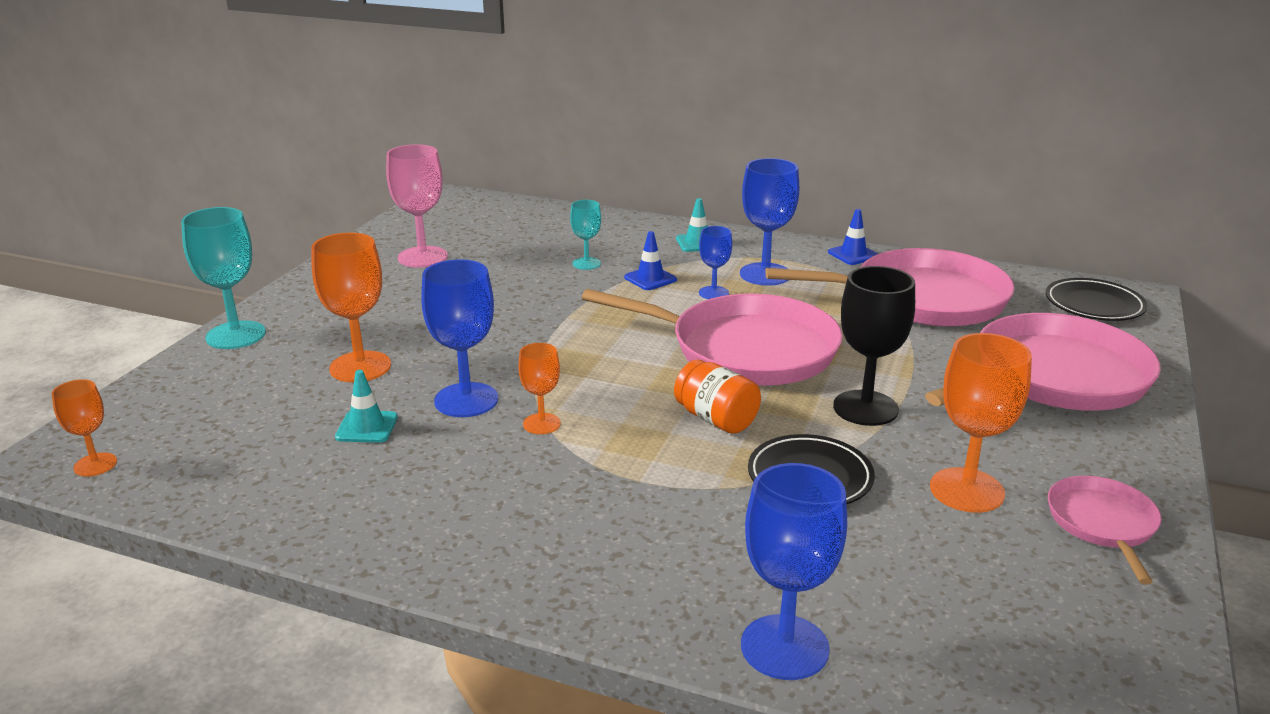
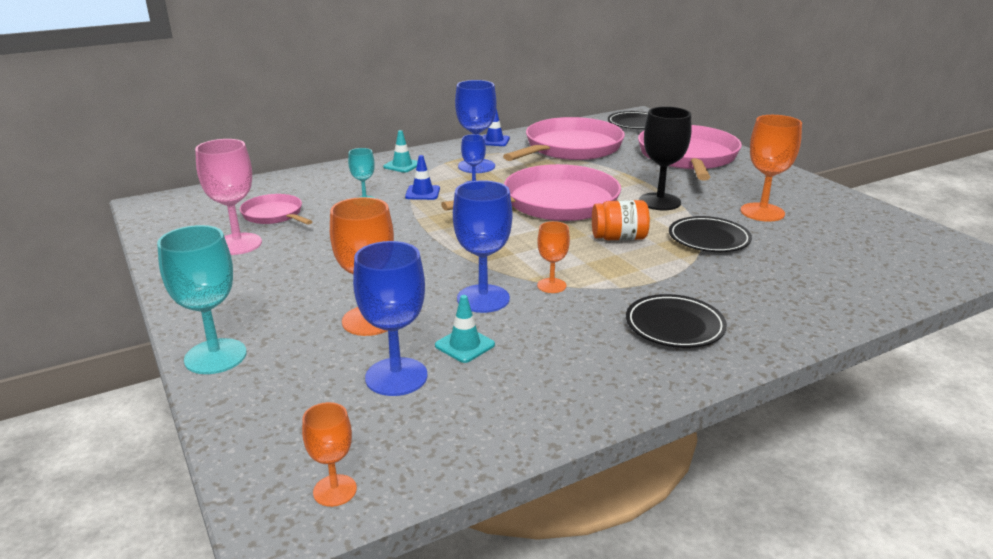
camera: 50 degrees left, 0 degrees up
(544, 529) = (674, 326): none -> black plate
(784, 647) = (853, 302): blue goblet -> blue goblet (396, 377)
(1102, 524) = (819, 200): pink pan -> pink pan (274, 215)

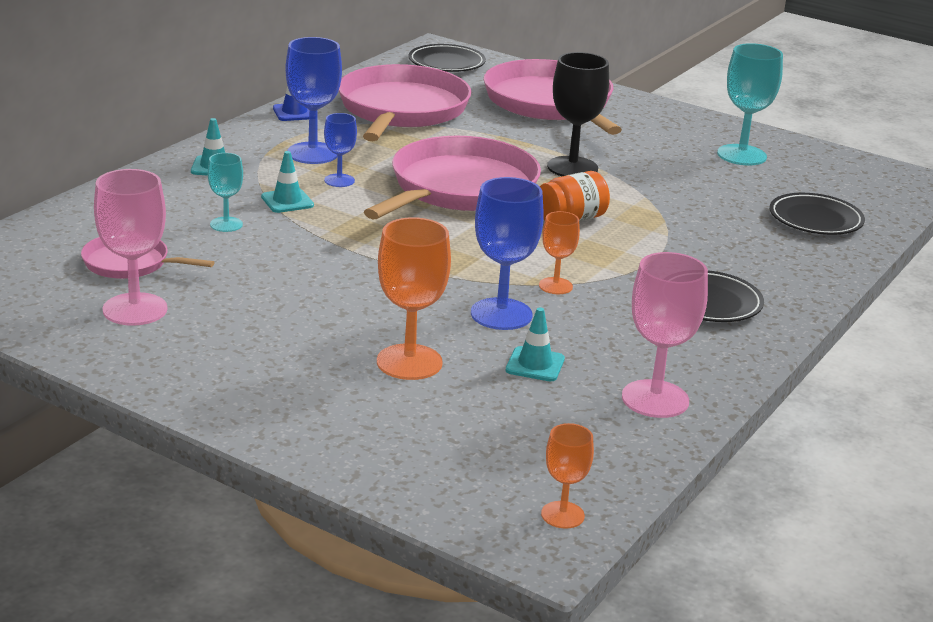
camera: 30 degrees left, 0 degrees up
(215, 356) = (289, 436): turquoise goblet -> turquoise goblet (741, 155)
(396, 377) = (503, 409): blue goblet -> none
(422, 193) = (287, 201): blue traffic cone -> turquoise traffic cone
(536, 401) = (655, 399): none -> pink goblet
(709, 239) = (661, 204): black plate -> black plate (815, 220)
(762, 212) = (686, 163): orange goblet -> none

